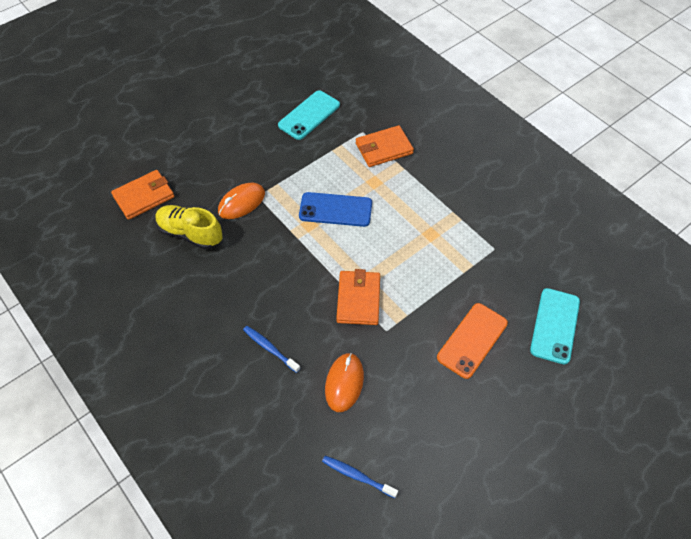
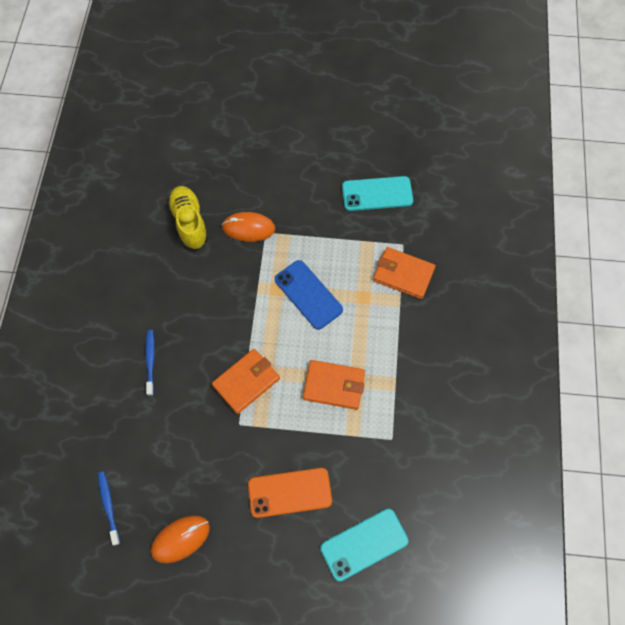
camera: 45 degrees right, 10 degrees up
(144, 196) = (189, 164): orange wallet -> orange wallet (334, 386)
(344, 383) = (170, 434): orange mouse -> orange mouse (180, 539)

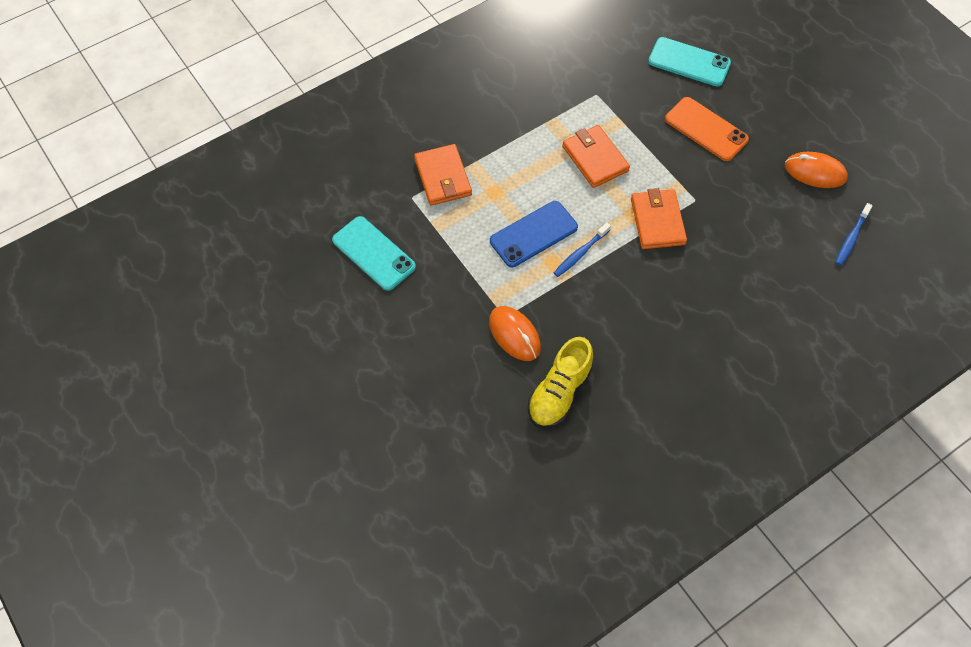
camera: 130 degrees left, 5 degrees down
(150, 361) = (719, 308): blue toothbrush -> blue toothbrush (580, 253)
(246, 382) = (657, 221): orange wallet -> orange wallet turned 75 degrees clockwise
(308, 294) = (533, 234): blue phone -> blue phone turned 45 degrees clockwise

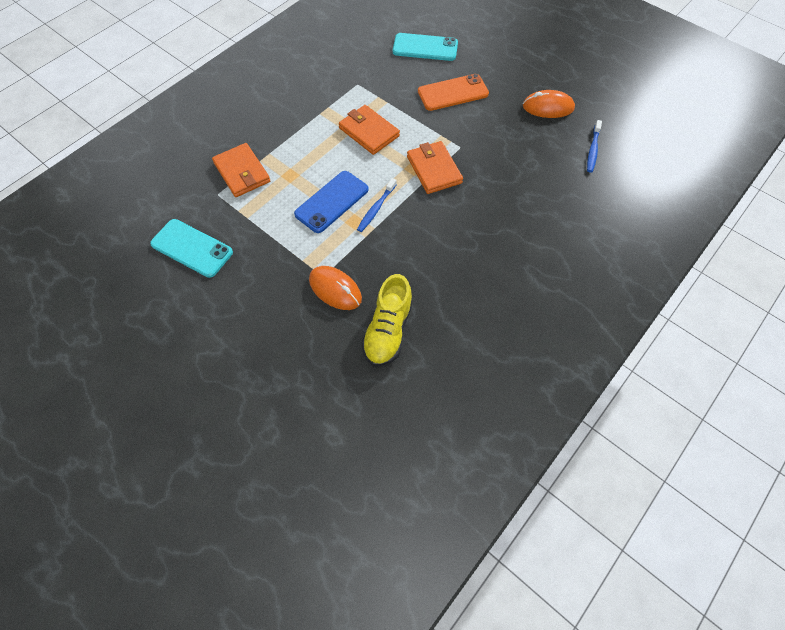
camera: 15 degrees left, 0 degrees up
(706, 129) = (453, 93): orange phone -> orange phone turned 45 degrees counterclockwise

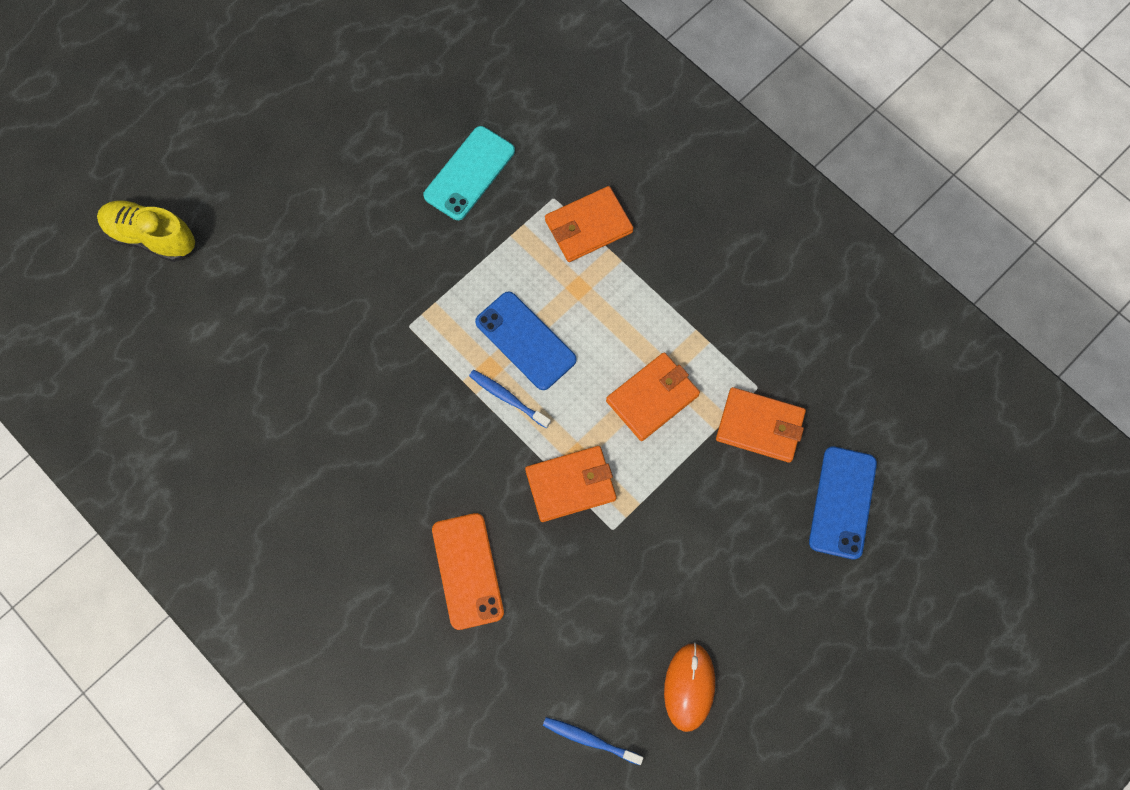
camera: 95 degrees right, 10 degrees up
(335, 289) = (386, 340): orange mouse -> none
(383, 82) = (760, 426): none -> orange wallet
(388, 331) = (319, 399): yellow shoe -> yellow shoe (151, 237)
(425, 47) = (842, 502): turquoise phone -> blue phone
(453, 93) = (730, 534): orange phone -> orange phone (467, 571)

